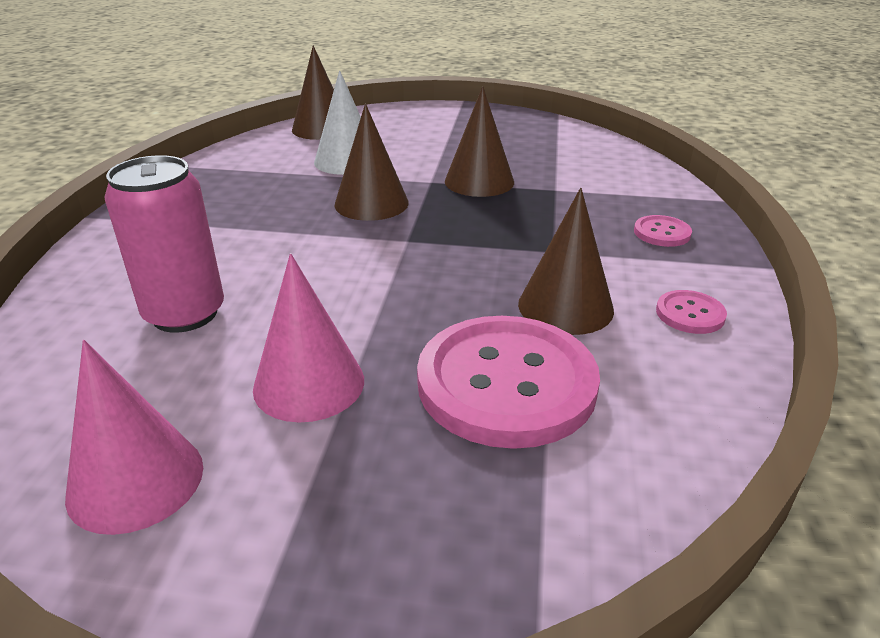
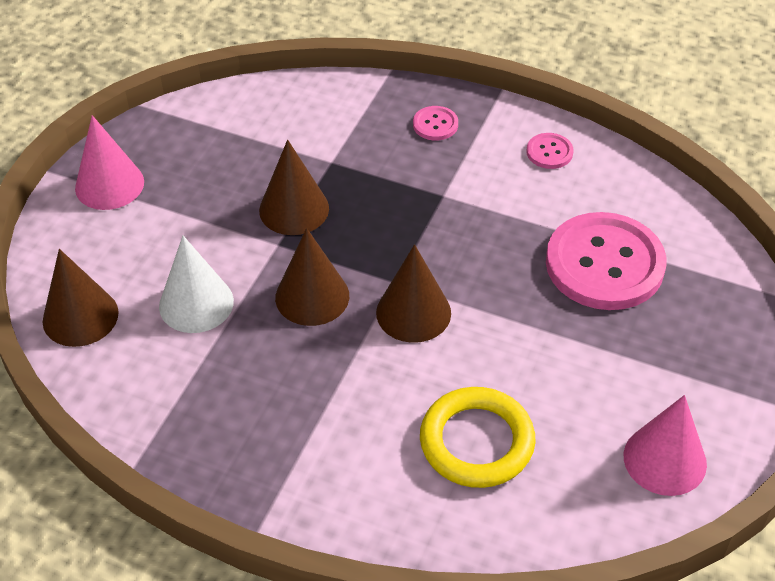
camera: 75 degrees left, 15 degrees up
(185, 314) = (476, 442): pink can -> yellow ring
(309, 384) = (585, 366): pink cone -> pink cone (109, 185)
(565, 306) = (525, 211): brown cone -> brown cone (413, 312)

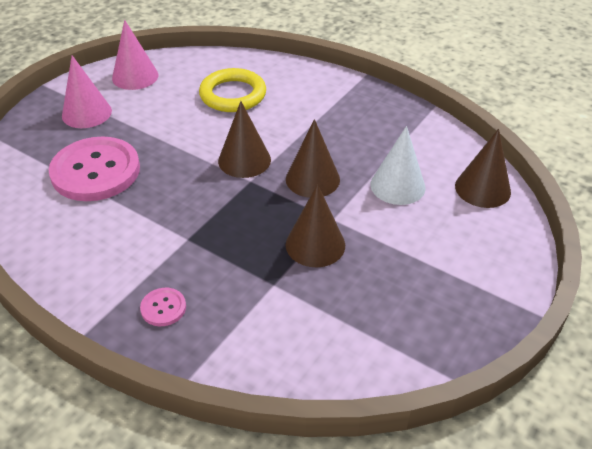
camera: 170 degrees left, 5 degrees down
(109, 185) = (480, 292): pink cone -> pink cone (86, 113)
(549, 152) = (76, 263): pink button -> none

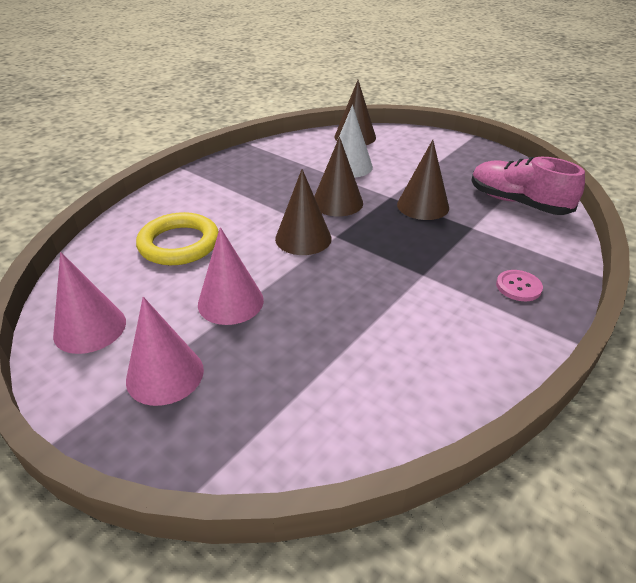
camera: 85 degrees left, 5 degrees down
(96, 171) = (306, 352): pink button -> none
(156, 130) = (230, 302): none -> pink cone
(336, 336) = (517, 202): none -> pink shoe

